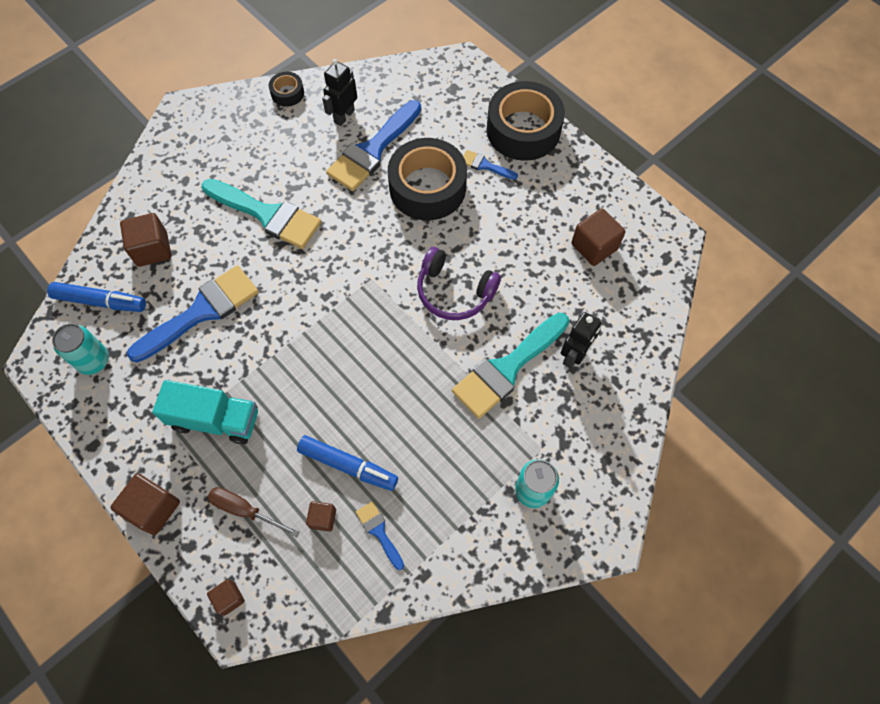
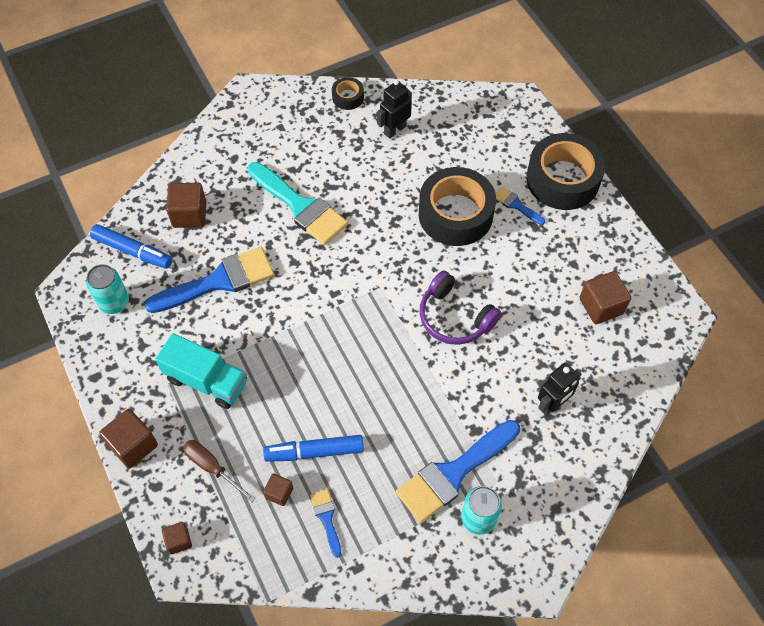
camera: 15 degrees right, 5 degrees down
(348, 465) = (314, 452): blue marker -> blue marker turned 135 degrees clockwise
(373, 150) = (413, 168): blue brush -> blue brush (453, 473)
(507, 368) = (485, 400): turquoise brush -> none

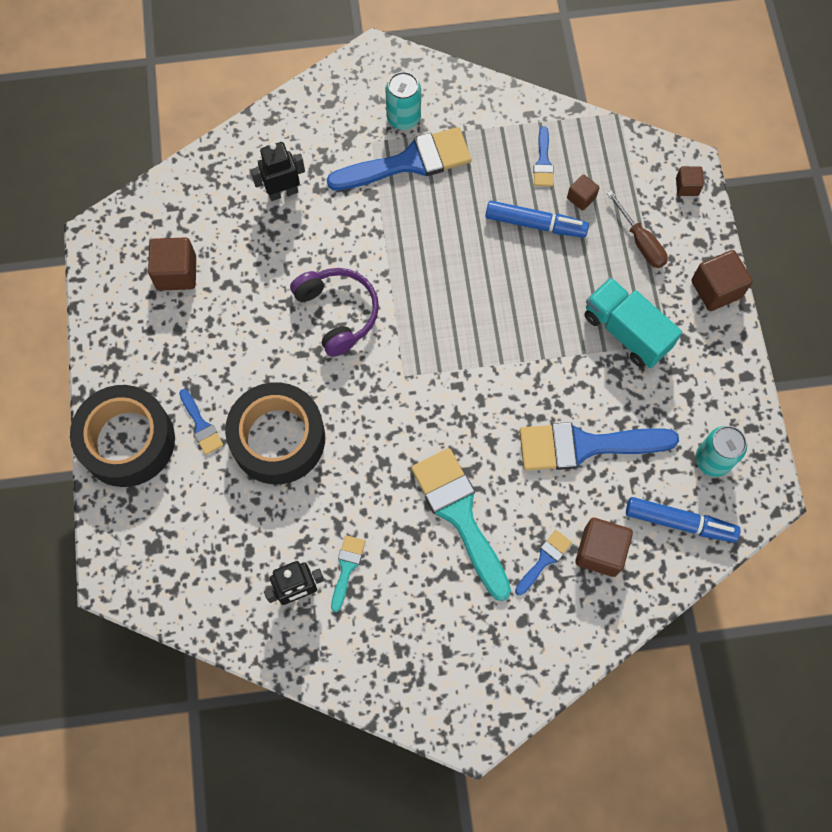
camera: 160 degrees left, 10 degrees up
(133, 251) = (680, 522): blue marker -> blue marker turned 150 degrees clockwise
(229, 197) = (544, 560): none -> blue brush
(348, 97) = (338, 671): black tape -> none
(368, 152) = (347, 568): none -> turquoise brush

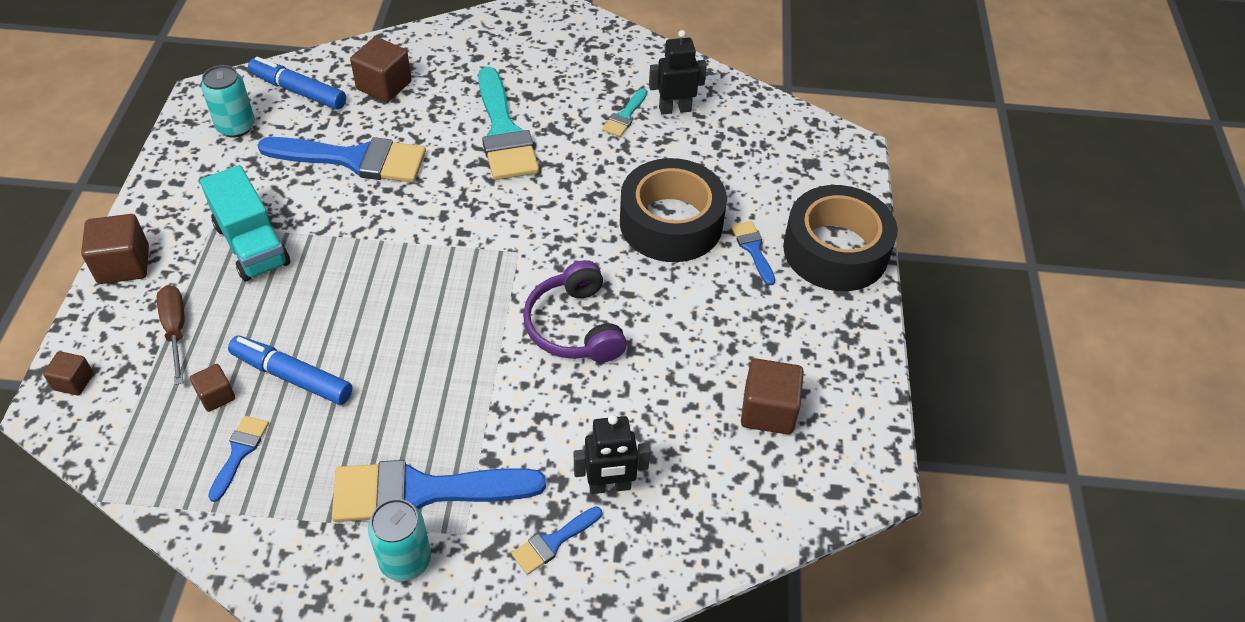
camera: 170 degrees left, 20 degrees down
(544, 560) = (438, 89): blue brush -> blue brush (553, 542)

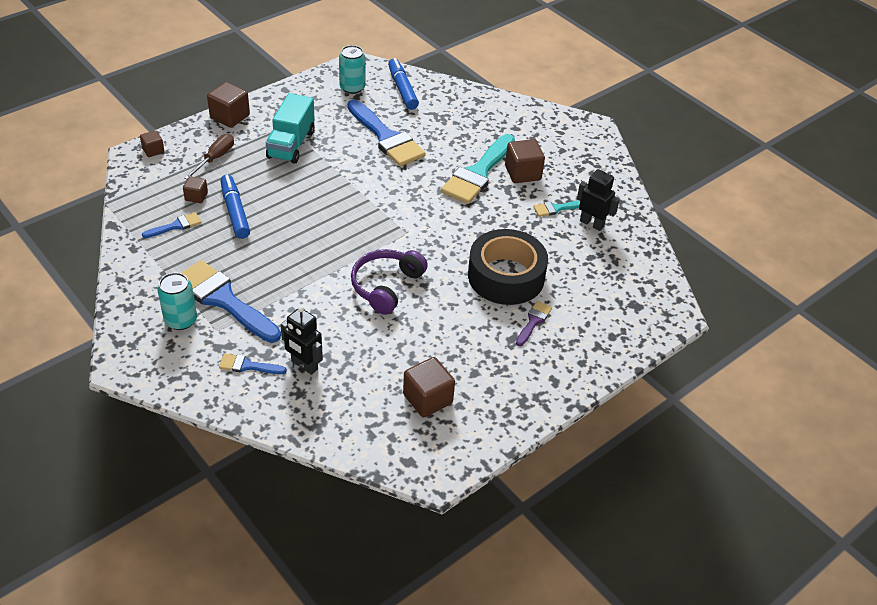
camera: 45 degrees right, 5 degrees down
(384, 86) = (447, 112): brown cube -> brown cube (522, 173)
(753, 249) = (533, 321): blue brush -> purple brush
(835, 250) = (582, 357): black tape -> none

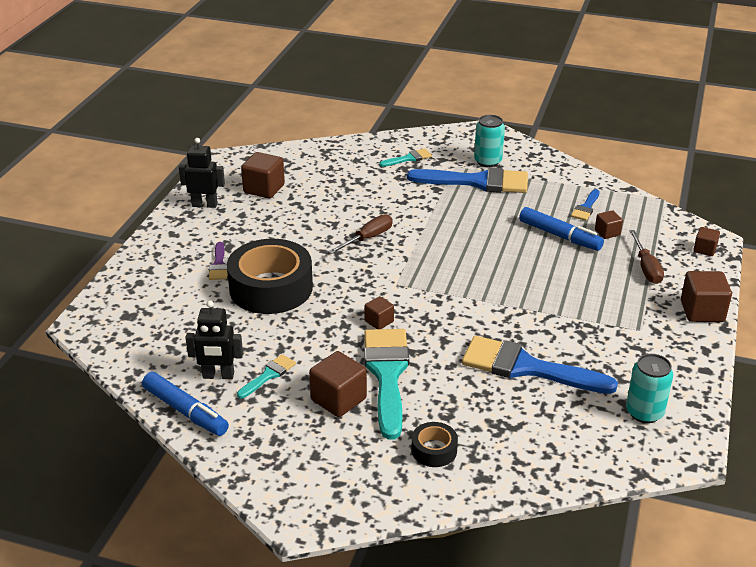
camera: 150 degrees right, 10 degrees down
(248, 366) = (408, 158): blue brush -> turquoise brush
(291, 144) = (604, 313): turquoise truck -> none
(304, 365) = (371, 172): black robot -> black robot (204, 205)
(386, 286) = (367, 238): purple headphones -> brown screwdriver
(402, 89) = (589, 443): blue marker -> blue marker (186, 411)
(448, 210) = (379, 321): none -> brown cube
(491, 123) = (434, 450): none -> black tape

